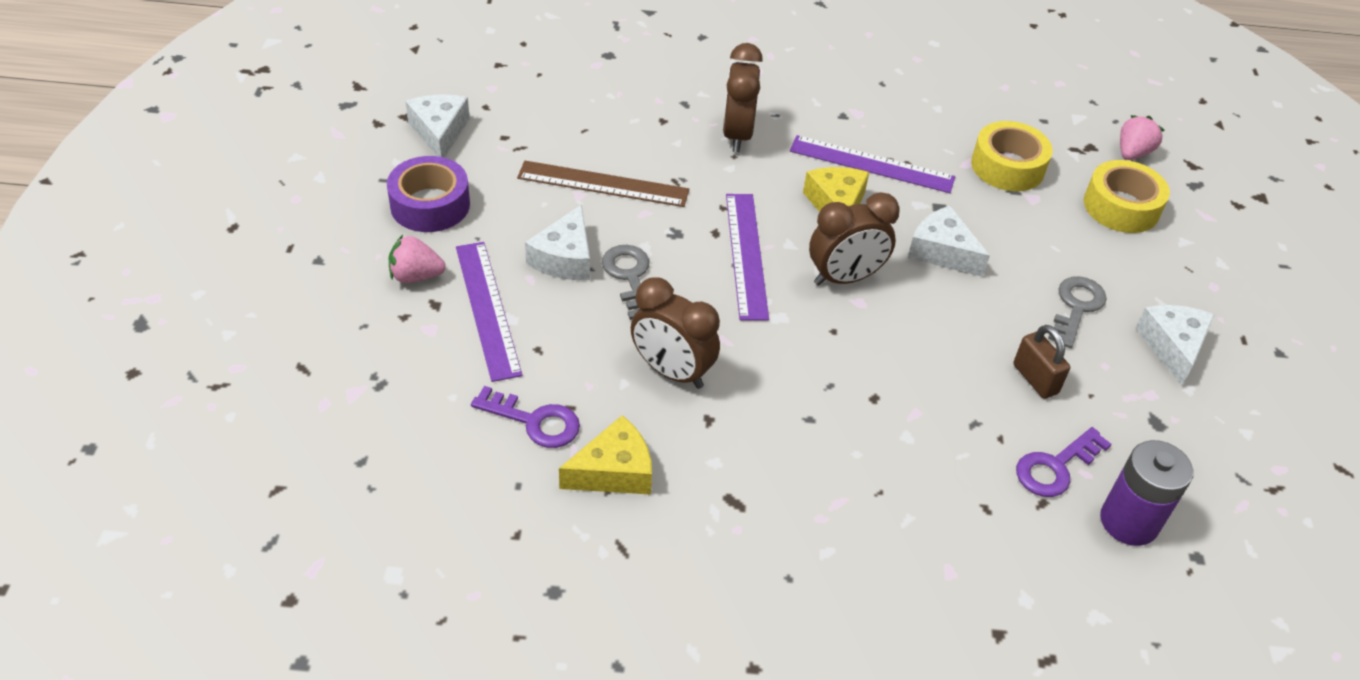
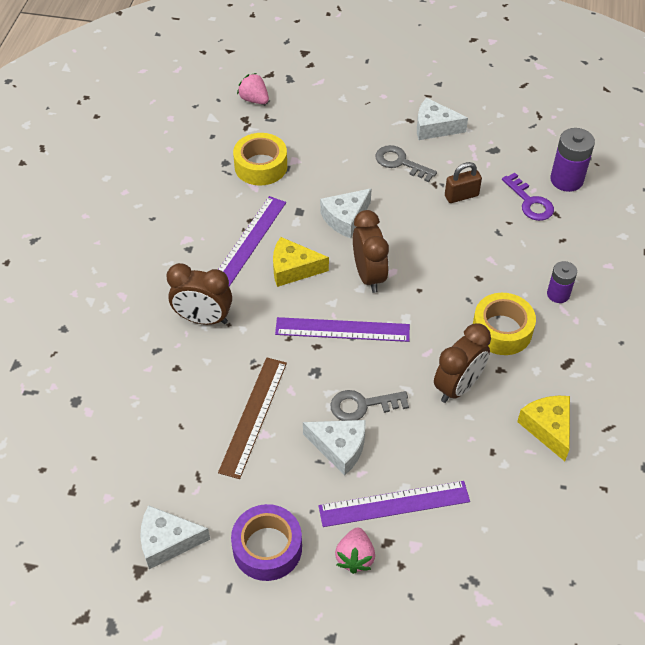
camera: 80 degrees left, 5 degrees up
(534, 421) = (506, 474): purple key -> none
(867, 496) = (558, 294): none -> purple battery
(1121, 207) = (308, 119): yellow tape -> yellow tape (502, 330)

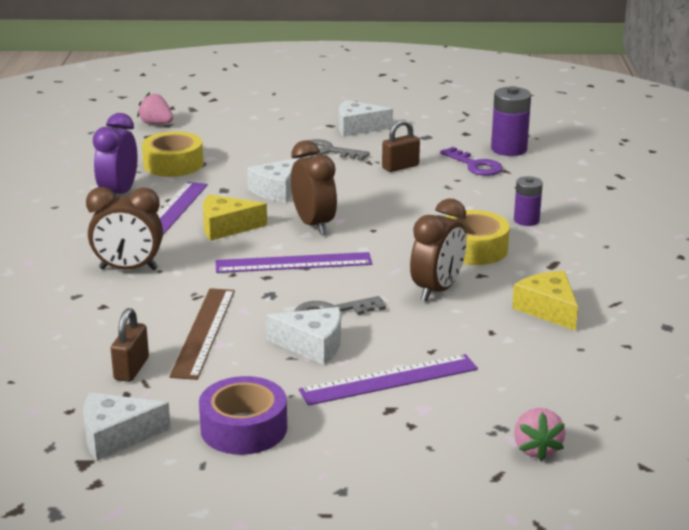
camera: 10 degrees left, 25 degrees down
(189, 457) = (131, 369): none -> brown padlock
(208, 206) = (119, 194): none -> purple clock
(355, 557) = (353, 424): pink strawberry -> pink strawberry (536, 449)

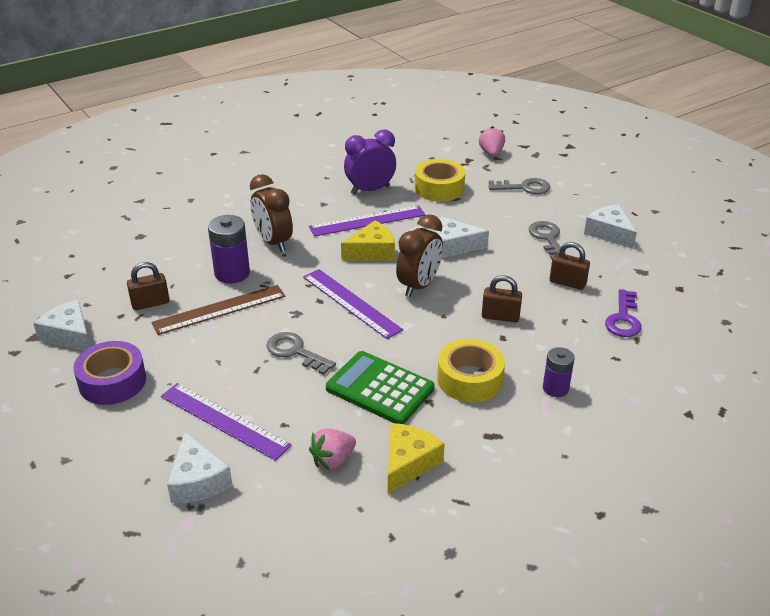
camera: 55 degrees right, 10 degrees up
(226, 227) = (372, 251): yellow cheese -> yellow cheese turned 105 degrees clockwise
(236, 132) = (524, 187): none -> grey key
(312, 345) = (242, 363): white cheese -> white cheese (198, 481)
(408, 208) = (500, 317): none -> brown padlock
(437, 290) = (380, 388): brown clock -> green calculator
(509, 149) = (682, 324): purple battery -> purple battery (232, 273)
(536, 449) = (182, 541): pink strawberry -> pink strawberry (333, 460)

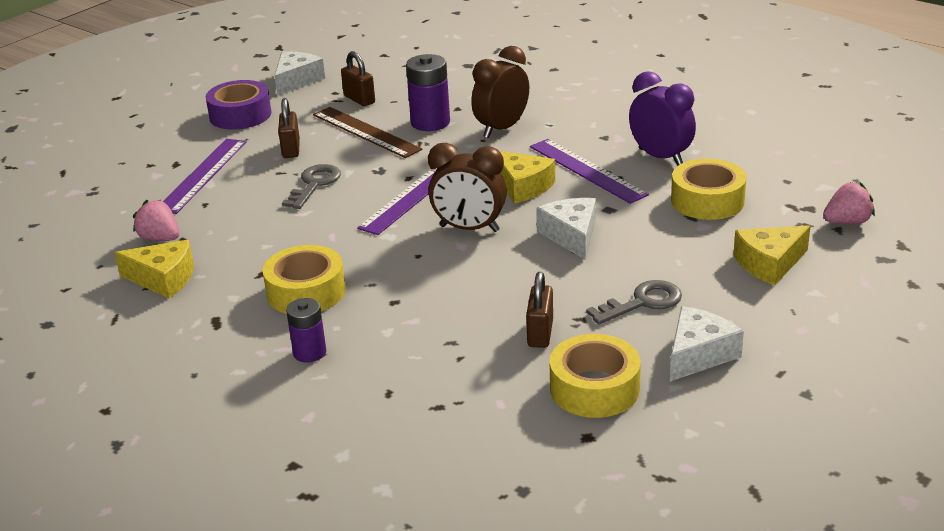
camera: 75 degrees right, 5 degrees down
(198, 481) = (124, 183): white cheese -> none
(380, 388) = (272, 241): green calculator -> none
(500, 317) = (435, 293): brown padlock -> brown padlock (291, 149)
(524, 187) = (769, 264): grey key -> yellow cheese
(623, 318) = (480, 390): purple key -> none
(633, 275) = (594, 388): none -> yellow tape

